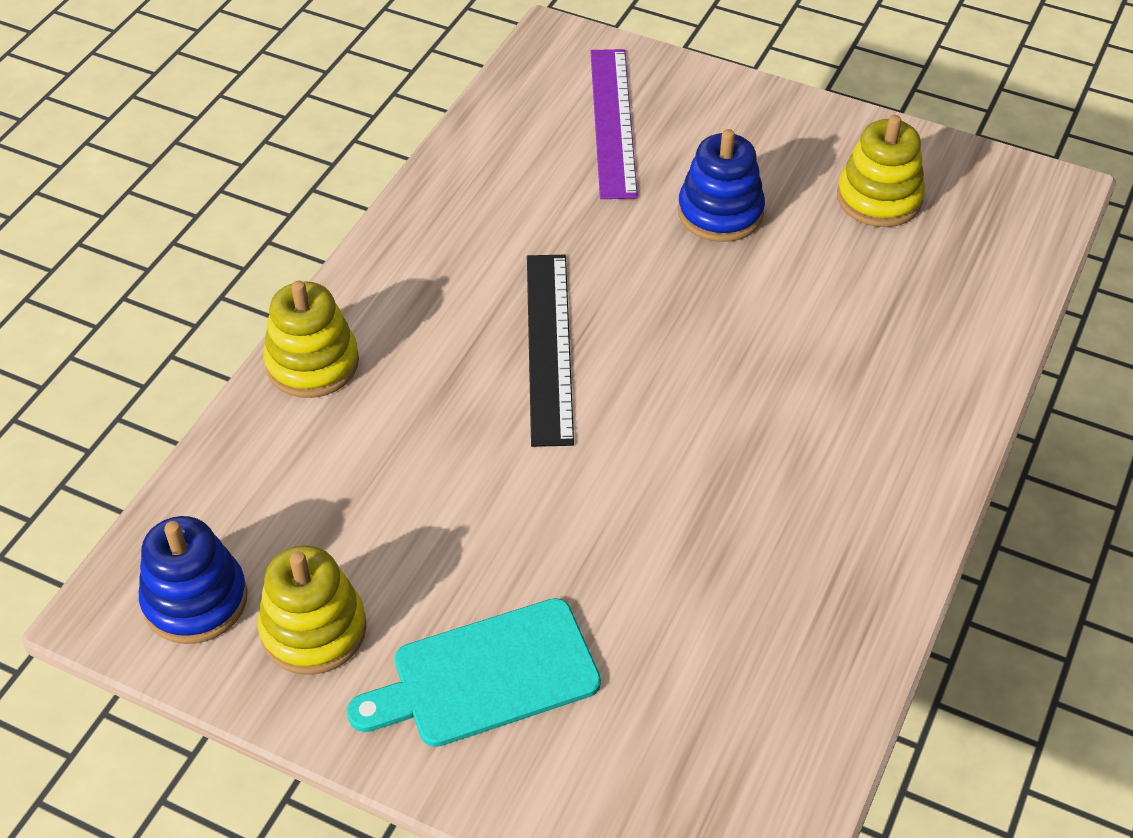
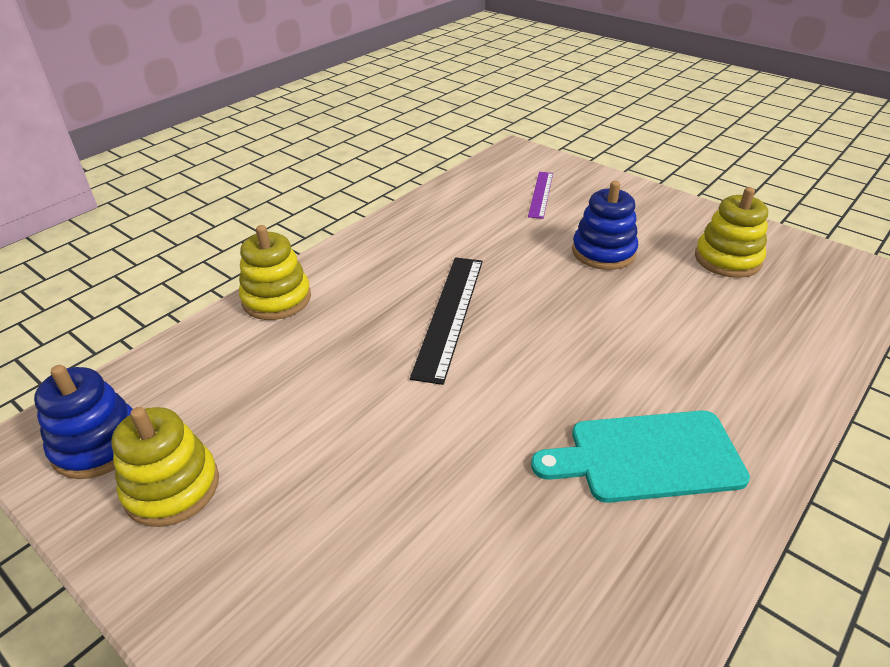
camera: 15 degrees right, 10 degrees down
(486, 676) = (293, 562): turquoise cutting board -> turquoise cutting board (647, 457)
(612, 122) = (540, 194): purple ruler -> purple ruler, size x0.60

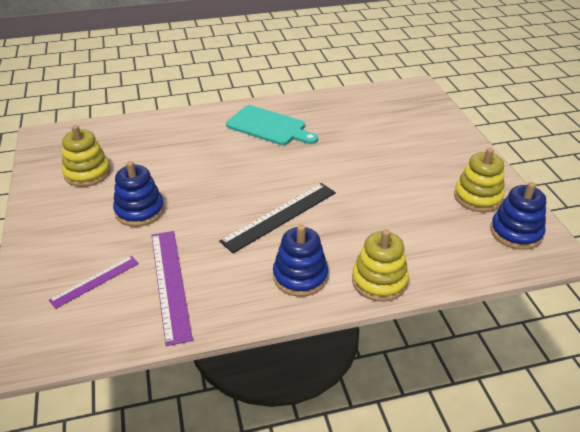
camera: 145 degrees left, 0 degrees up
(365, 269) = (300, 276): none -> blue stacking toy
(478, 217) = (170, 283): none -> purple ruler

